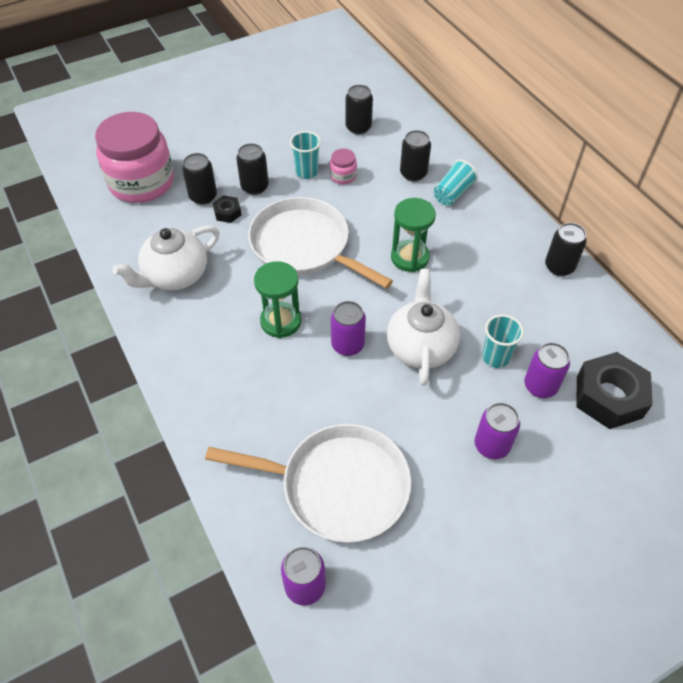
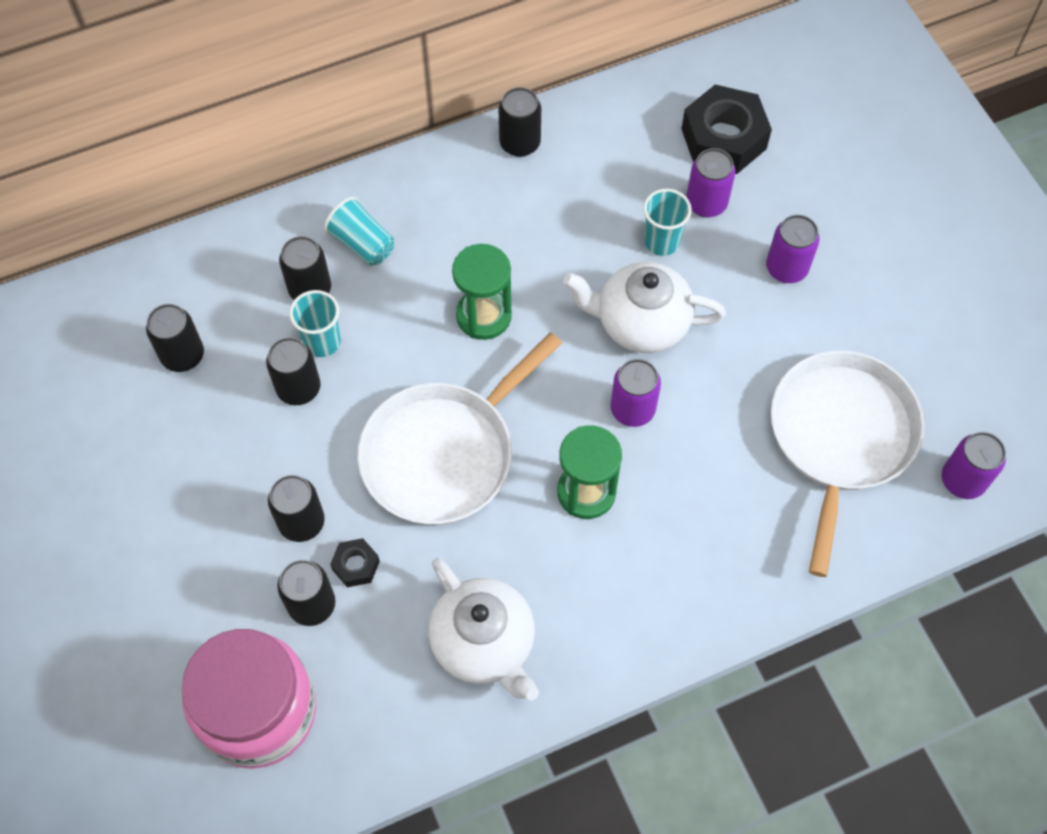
camera: 85 degrees left, 10 degrees up
(306, 172) = (279, 441): turquoise cup -> turquoise cup (322, 342)
(343, 176) = (298, 388): pink jar -> black can

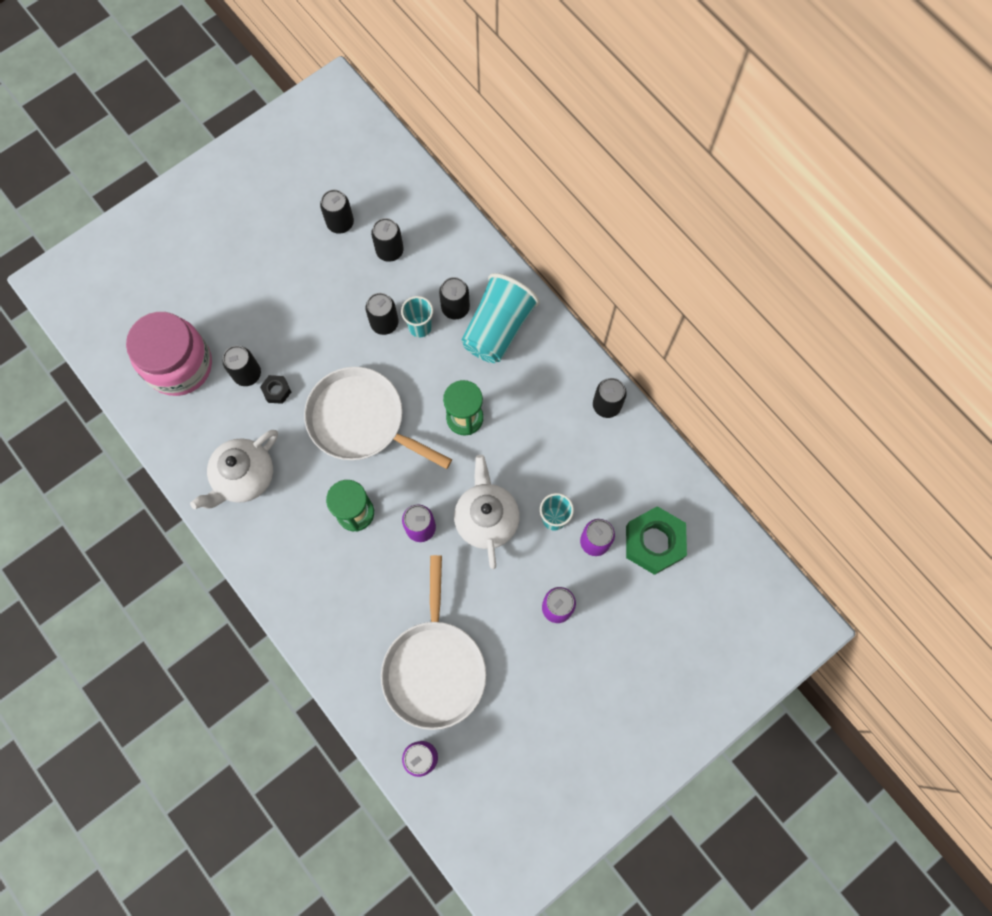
camera: 75 degrees right, 10 degrees up
(302, 522) = (297, 352): black can -> black can (340, 223)
(362, 243) = (498, 329): turquoise cup -> turquoise cup, size x1.82
(723, 138) = (654, 542): black nut -> green nut
(840, 436) = (434, 668): white pan -> white pan turned 90 degrees clockwise

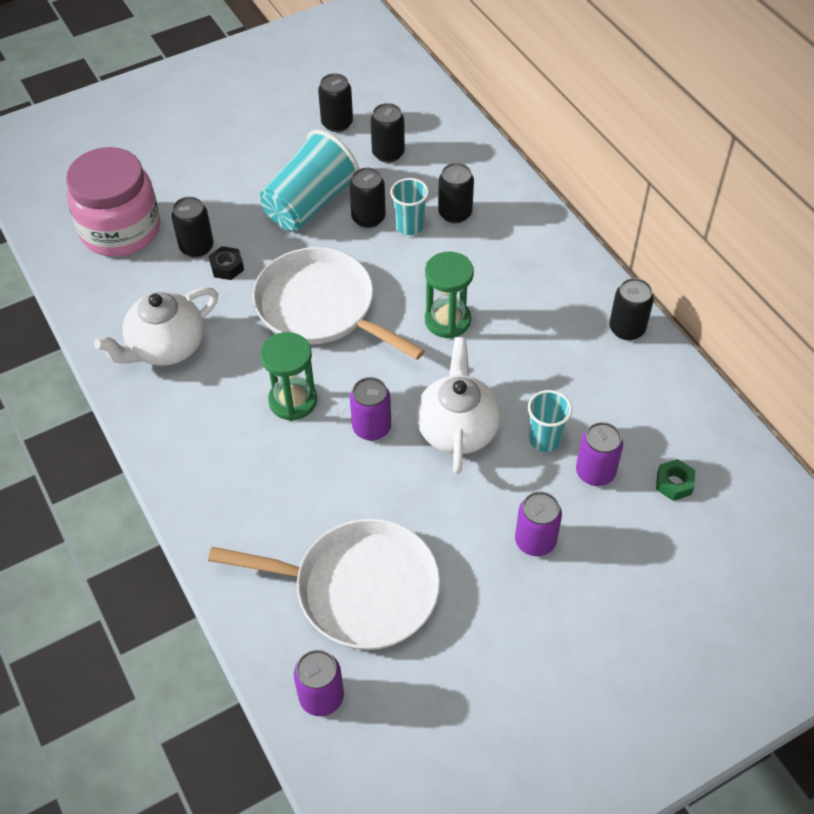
camera: 10 degrees right, 20 degrees down
(434, 668) = (359, 589): white pan -> white pan turned 90 degrees counterclockwise
(498, 329) = (502, 238): turquoise cup -> turquoise cup (310, 204)
(654, 542) = (674, 483): green nut -> green nut, size x0.47

